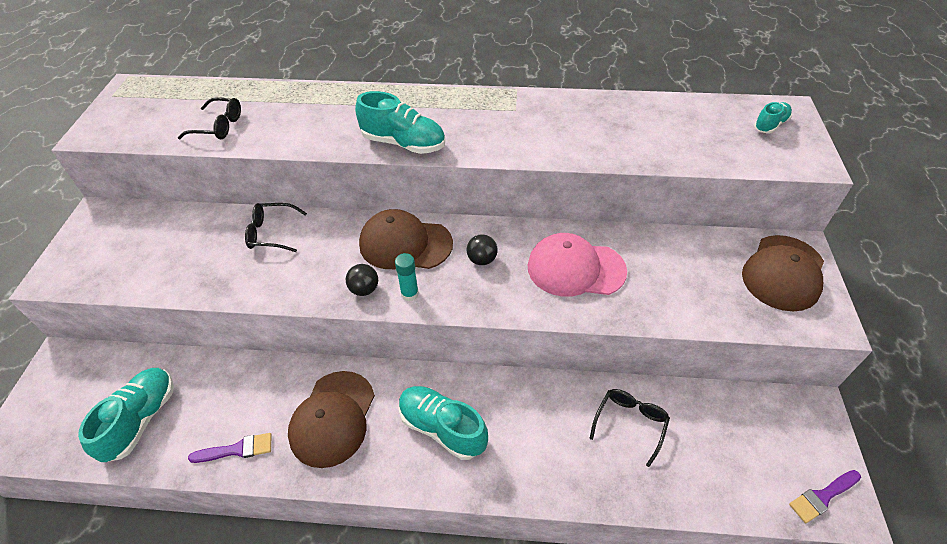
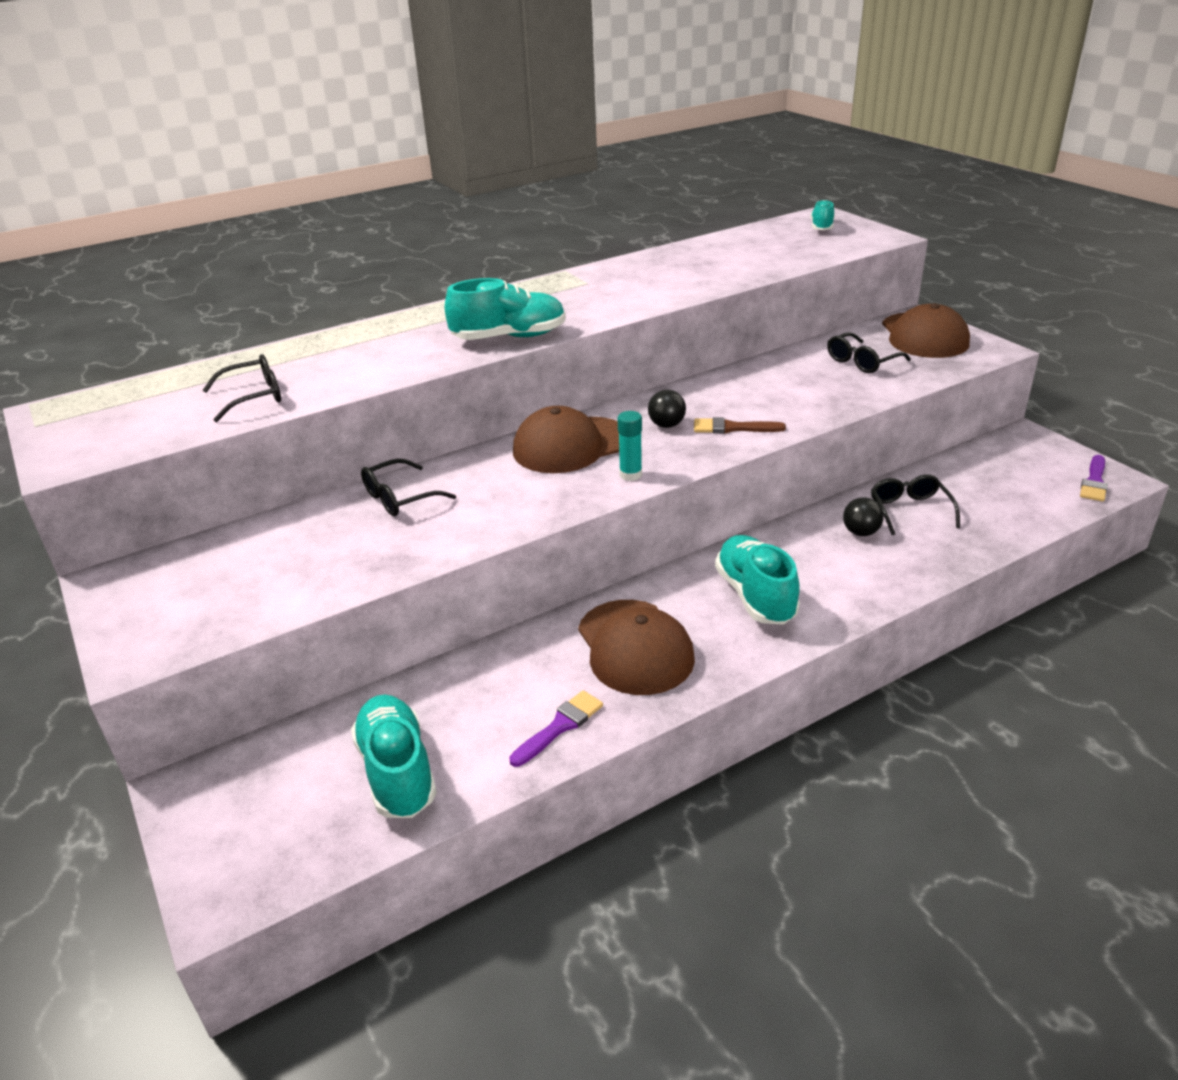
camera: 35 degrees left, 15 degrees down
(364, 289) = (578, 491): black ball -> black ball (860, 532)
(442, 428) = (755, 596): turquoise shoe -> turquoise shoe turned 75 degrees clockwise
(521, 289) = (732, 428): none -> brown brush
(575, 269) = (761, 397): pink cap -> none
(695, 274) = (862, 361): none -> black glasses

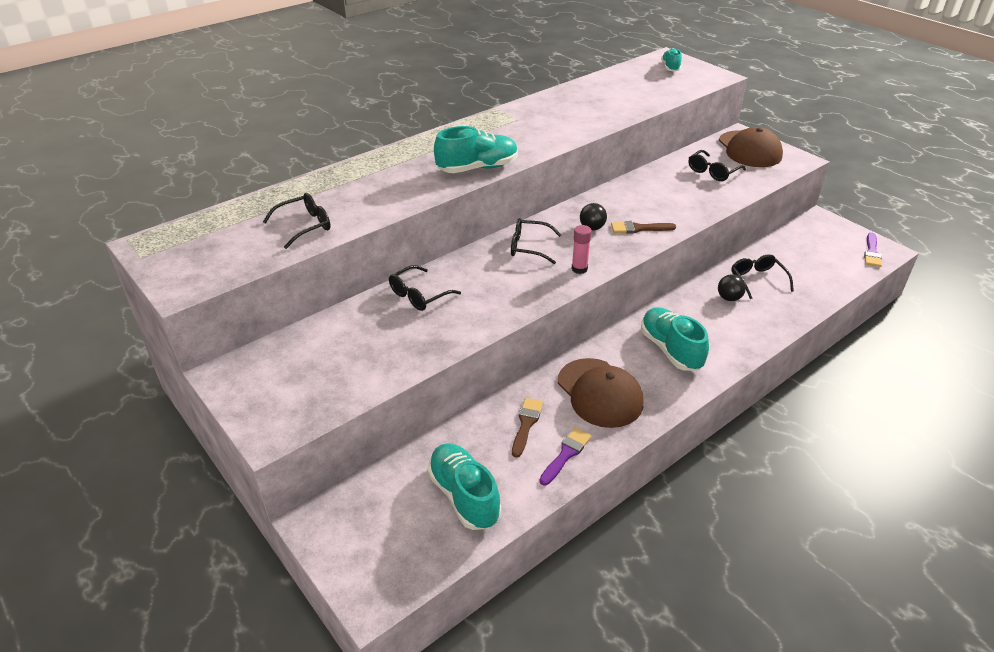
camera: 10 degrees left, 5 degrees up
(517, 681) = (526, 424): none -> brown brush
(571, 445) = (529, 247): brown cap -> black glasses
(630, 475) = (579, 269): turquoise glue stick -> pink glue stick

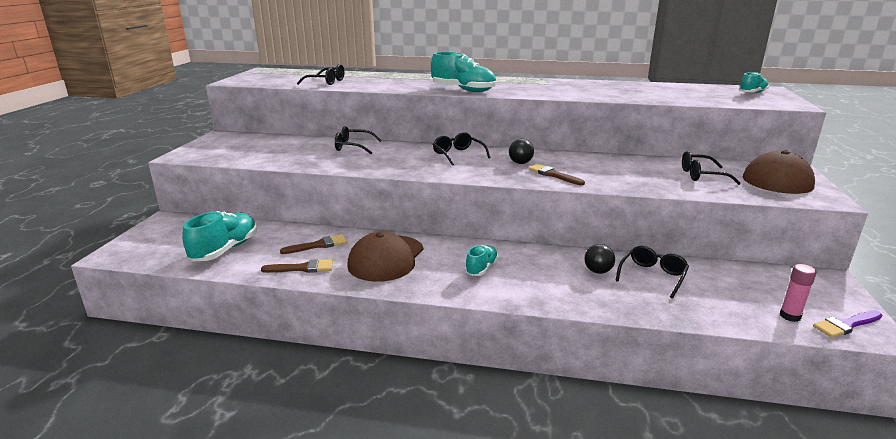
camera: 50 degrees right, 15 degrees down
(566, 454) = (302, 268): purple brush -> brown brush
(579, 269) = (461, 173): pink glue stick -> pink glue stick (790, 316)
(670, 349) = (481, 268): turquoise shoe -> turquoise shoe, size x0.58

